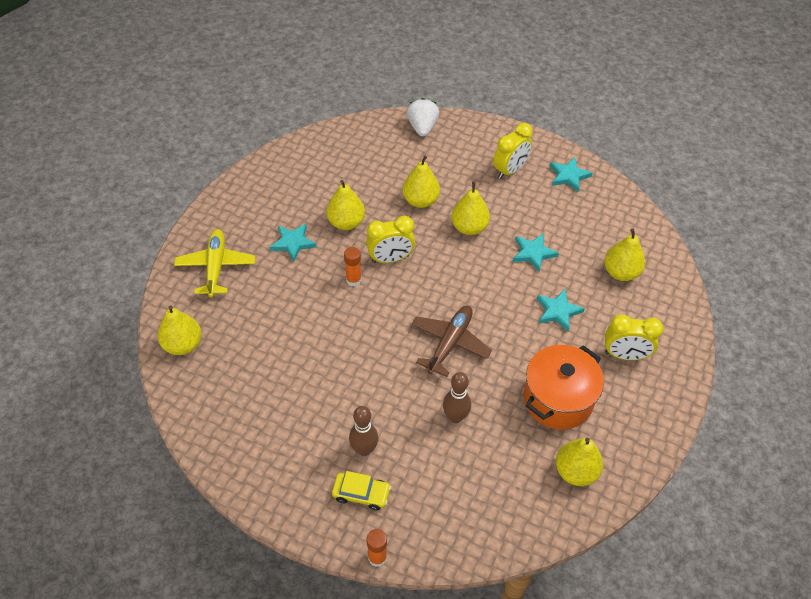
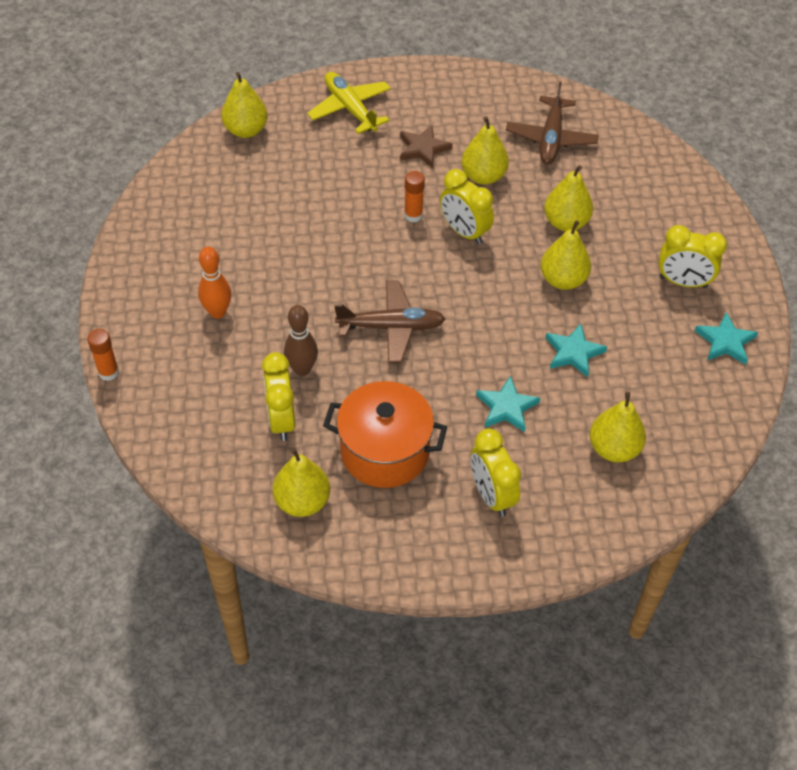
camera: 60 degrees right, 0 degrees up
(216, 267) = (350, 109): yellow plane -> yellow plane turned 90 degrees counterclockwise
(293, 243) = (423, 148): turquoise star -> brown star
(339, 169) = (551, 139): none -> brown plane
(361, 493) = (168, 331): yellow car -> none
(364, 449) = (217, 312): brown bowling pin -> orange bowling pin
(422, 127) = (676, 178): white strawberry -> none
(495, 452) = (281, 420): none -> yellow clock

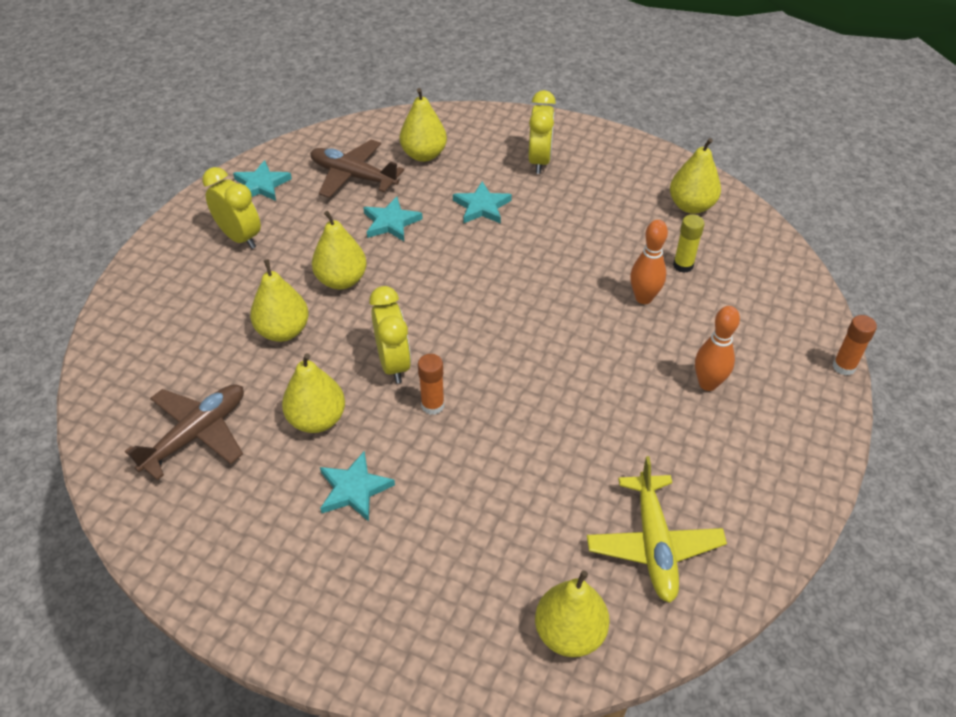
camera: 150 degrees left, 5 degrees down
(281, 420) = (683, 265): yellow clock -> yellow glue stick
(302, 369) = (643, 298): brown bowling pin -> orange bowling pin
(350, 109) = (401, 602): yellow plane -> yellow plane (653, 545)
(384, 451) = (604, 213): orange pot -> none
(391, 327) = (536, 301): brown plane -> brown plane (353, 176)
(423, 148) = (354, 489): brown star -> turquoise star

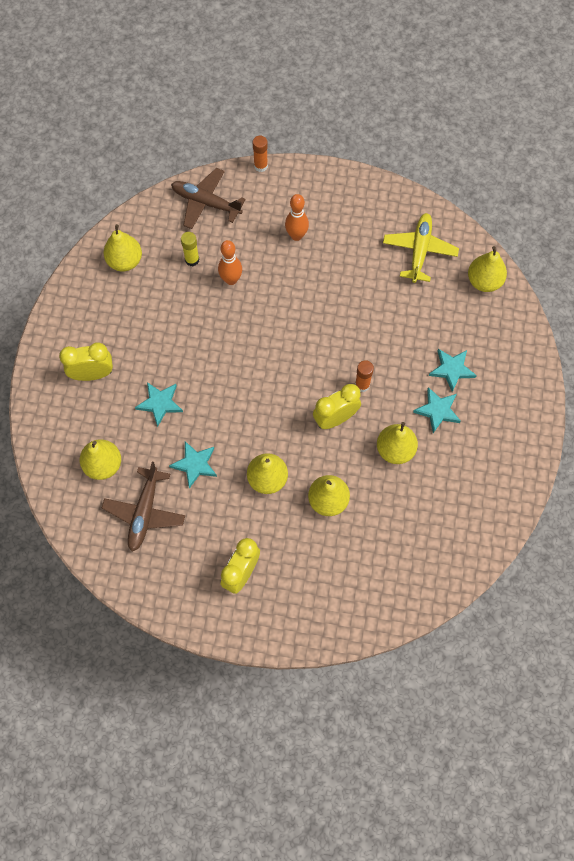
camera: 105 degrees left, 20 degrees up
(197, 434) = (430, 519): brown plane -> brown plane (206, 202)
(261, 185) = (173, 584): turquoise star -> turquoise star (452, 369)
(653, 545) = (419, 251): yellow plane -> yellow plane turned 60 degrees counterclockwise

